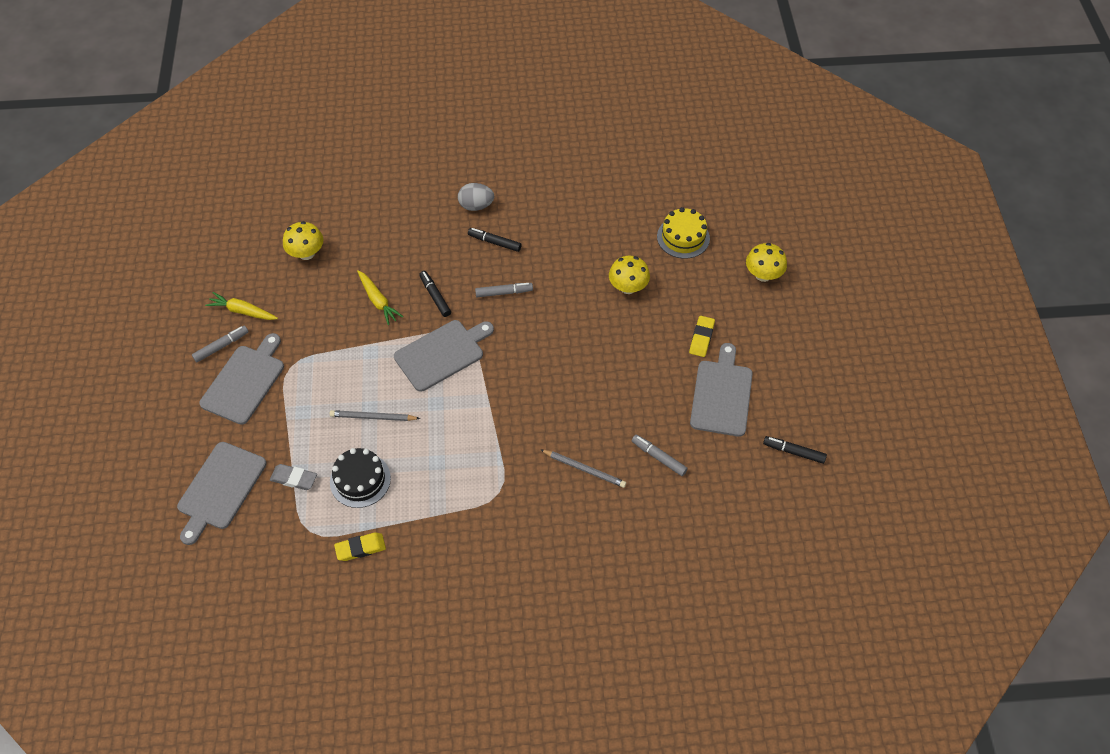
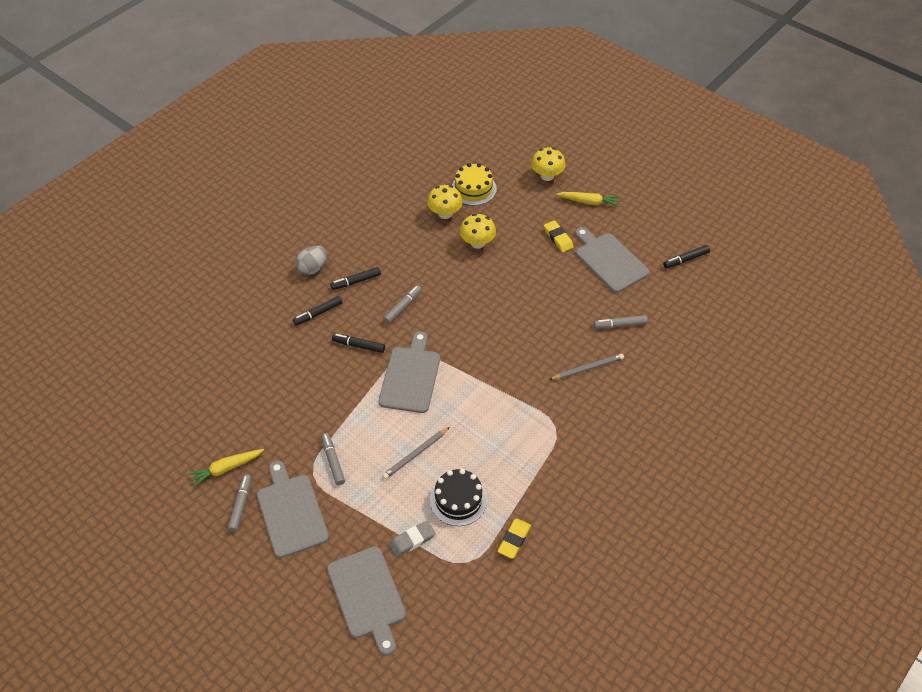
camera: 45 degrees left, 5 degrees down
(306, 253) = (225, 392): yellow mushroom -> yellow mushroom (445, 213)
(313, 369) = (333, 461): none -> grey marker
(378, 300) = (321, 380): yellow carrot -> yellow carrot (588, 202)
(437, 246) = (318, 313): none -> black marker

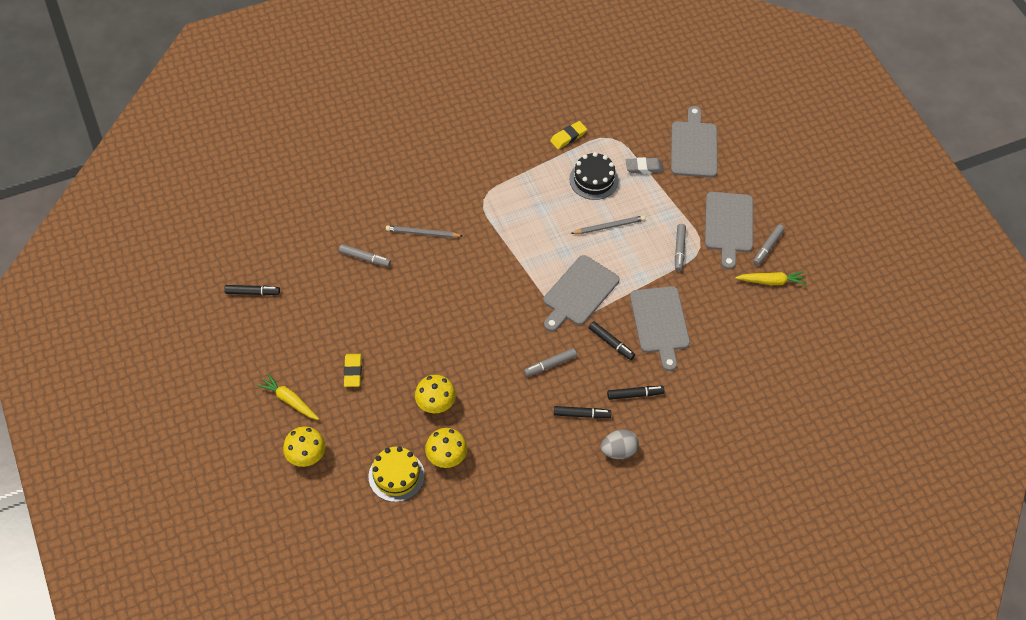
camera: 155 degrees left, 5 degrees up
(609, 260) = (323, 324): grey cutting board -> grey cutting board (660, 323)

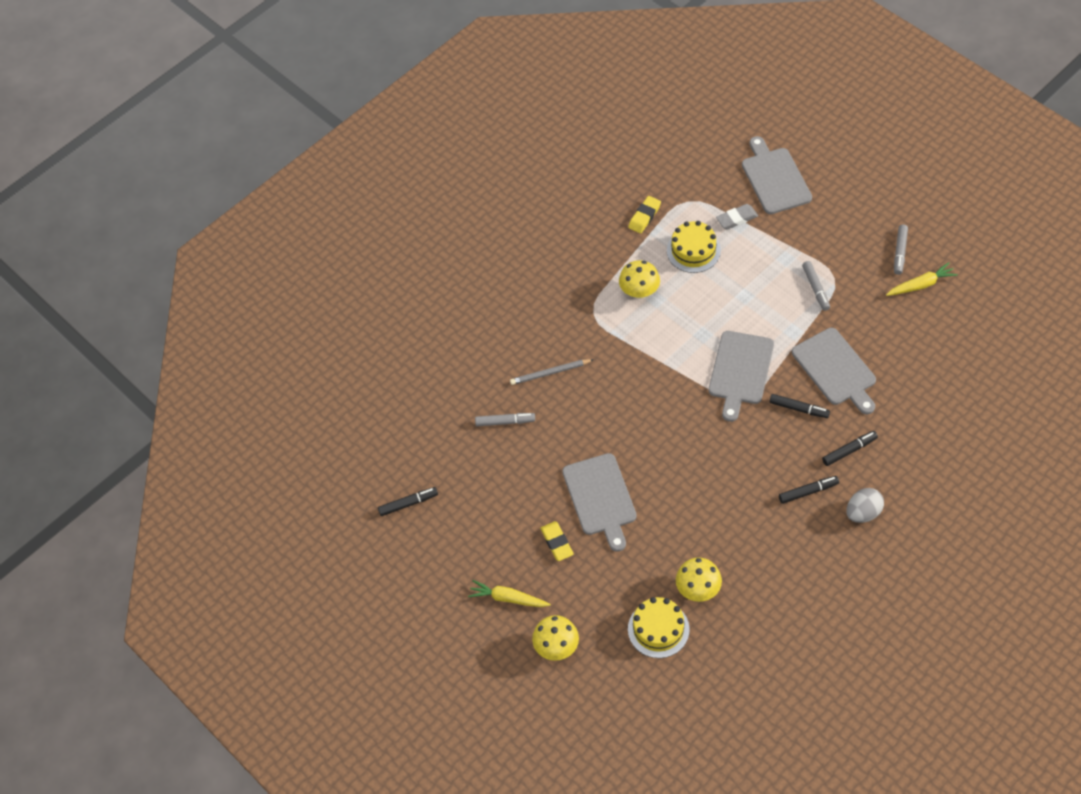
camera: 15 degrees left, 0 degrees up
(435, 404) = (658, 541): yellow mushroom -> yellow mushroom (639, 291)
(550, 365) = (751, 455): grey marker -> none
(593, 180) = (693, 250): black cake -> yellow cake
(609, 226) = (734, 292): grey pencil -> none
(729, 225) = (851, 245): grey cutting board -> grey cutting board (600, 498)

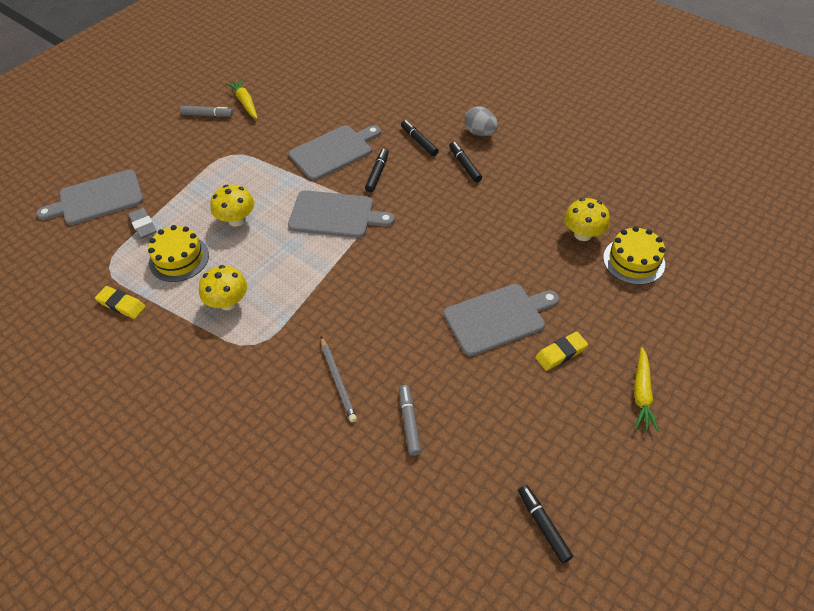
camera: 100 degrees left, 5 degrees down
(556, 647) = (683, 342): yellow mushroom -> yellow mushroom (237, 220)
(816, 288) = (241, 166): grey marker -> none

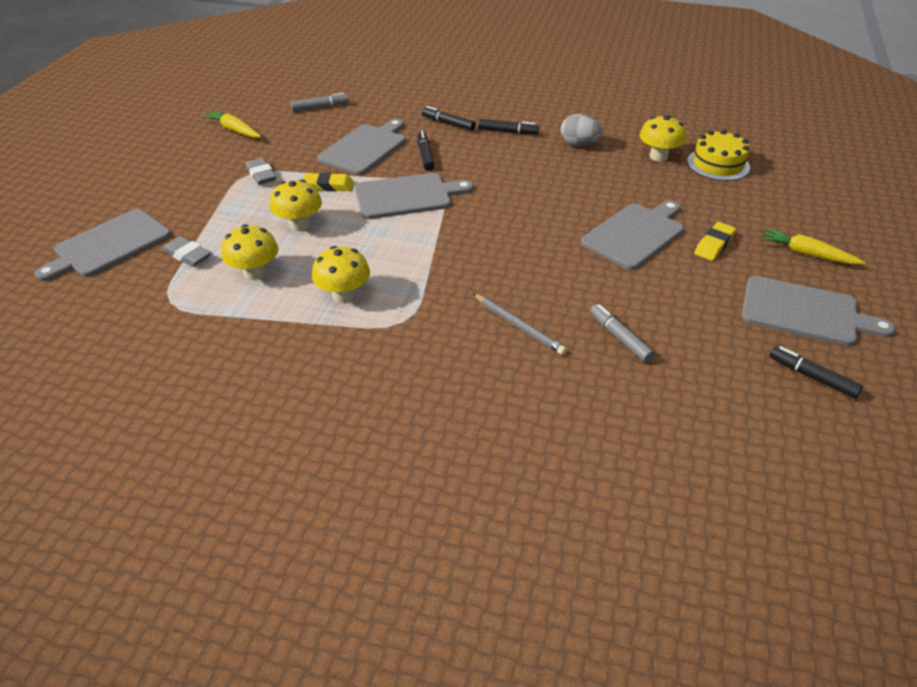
camera: 25 degrees left, 10 degrees down
(121, 304) = (212, 330): yellow eraser -> yellow eraser (328, 186)
(179, 258) = (254, 272): yellow cake -> yellow mushroom
(207, 115) = (196, 148): grey marker -> grey marker (320, 107)
(238, 158) = (261, 175): none -> grey eraser
(464, 165) = (508, 131): black marker -> black marker turned 150 degrees clockwise
(480, 132) = (502, 106): grey egg -> grey egg (579, 144)
(589, 456) = (805, 312): none -> grey cutting board
(641, 393) = (807, 254): yellow carrot -> yellow carrot turned 135 degrees clockwise

